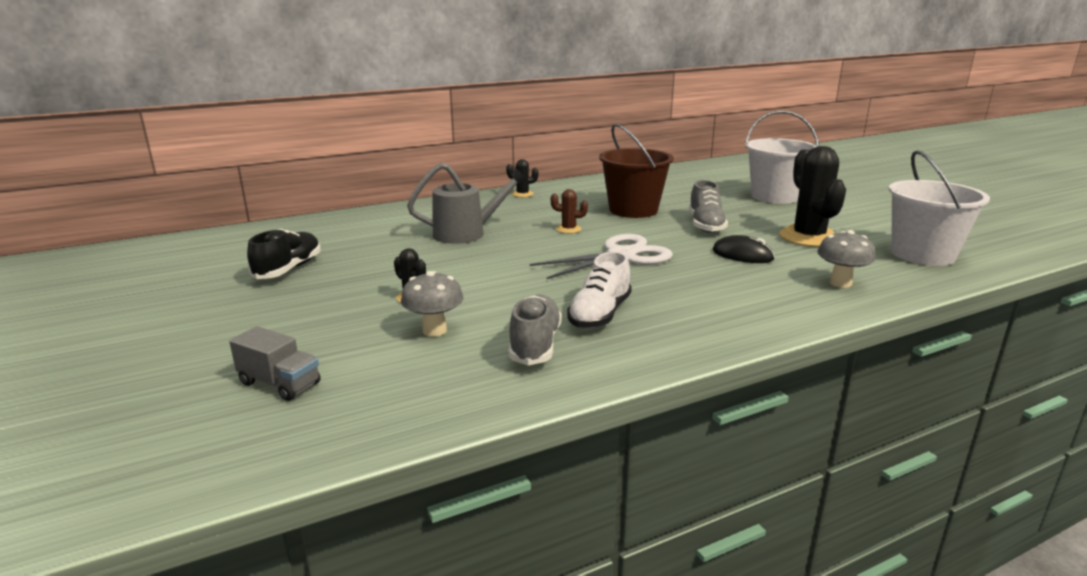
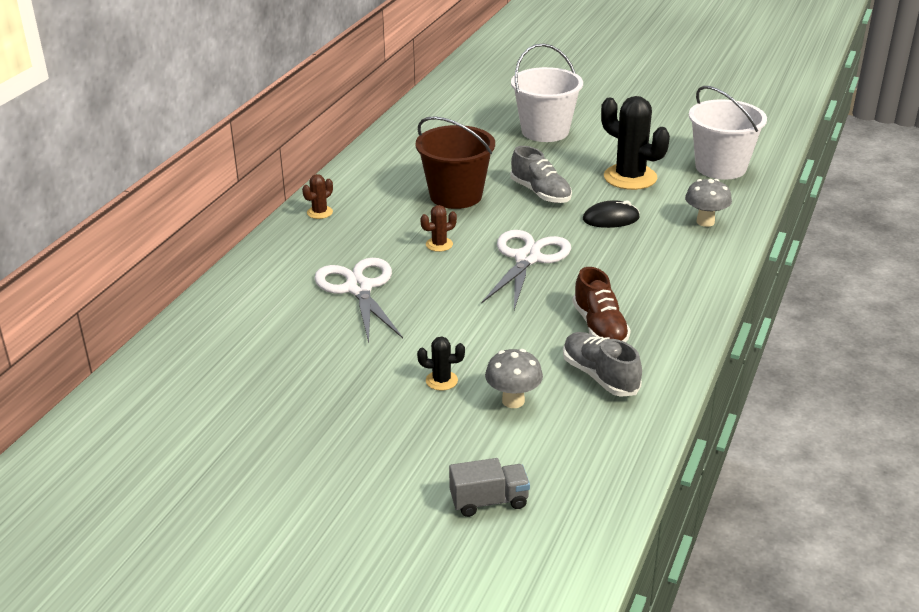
camera: 40 degrees left, 10 degrees up
(288, 269) = (273, 407): black shoe -> none
(467, 233) = (359, 288): grey watering can -> white scissors
(522, 194) = (320, 212): black cactus -> brown cactus
(599, 314) = (599, 327): white shoe -> brown shoe

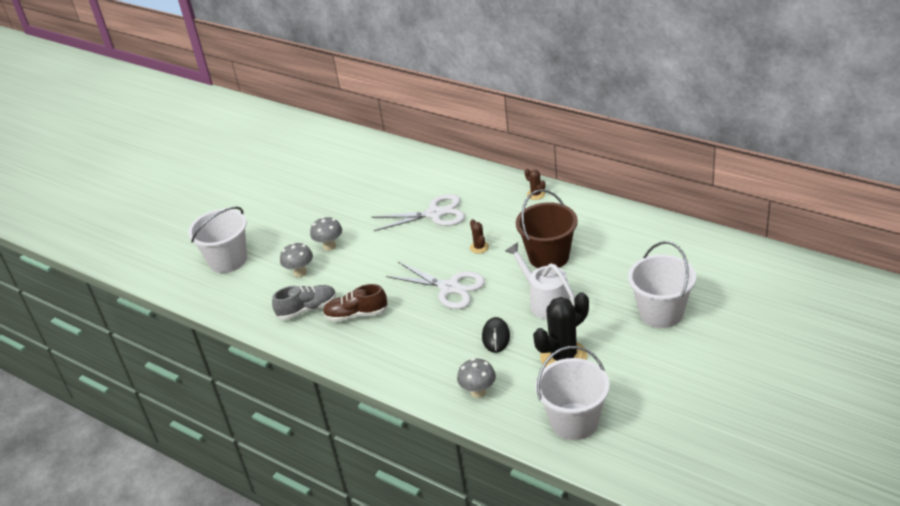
camera: 105 degrees right, 5 degrees up
(441, 380) = (329, 246): black cactus -> grey mushroom
(489, 501) = (228, 260): grey truck -> white bucket
(540, 193) = (545, 301): grey shoe -> white watering can

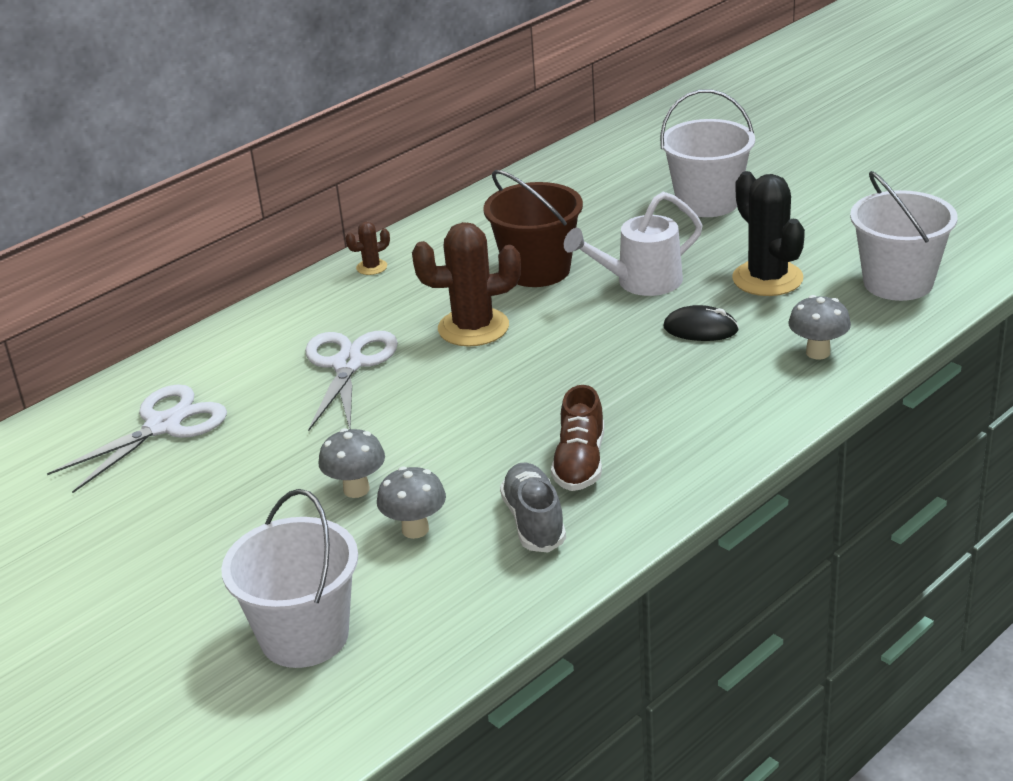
camera: 80 degrees left, 5 degrees down
(449, 288) = (561, 362): white scissors -> white scissors (163, 426)
(479, 247) = (473, 328): brown cactus -> brown cactus, size x2.14

